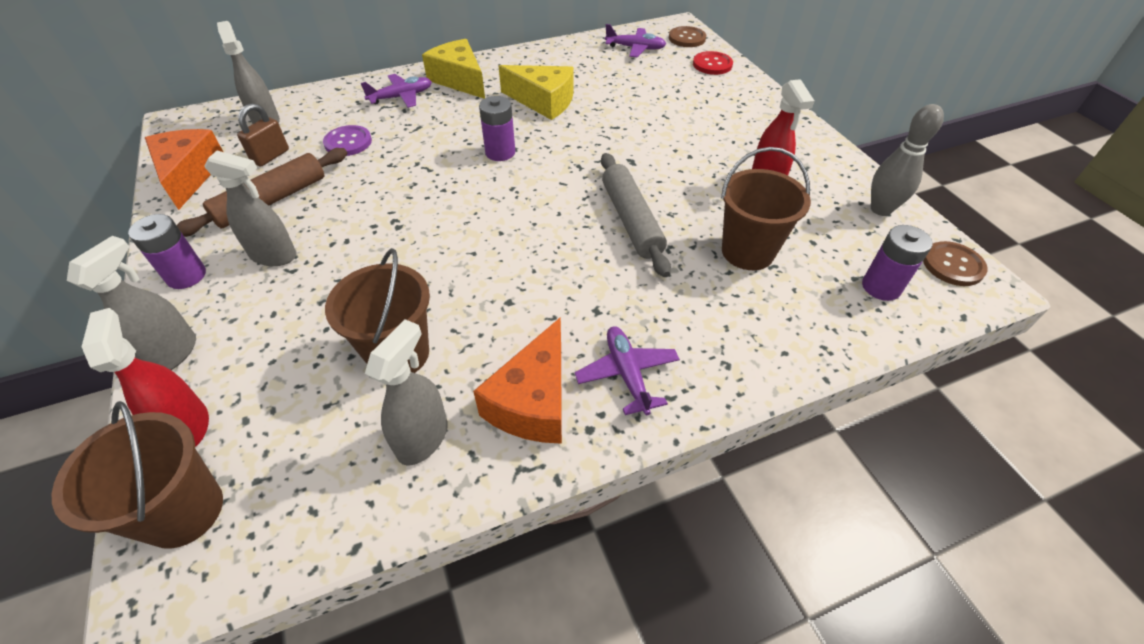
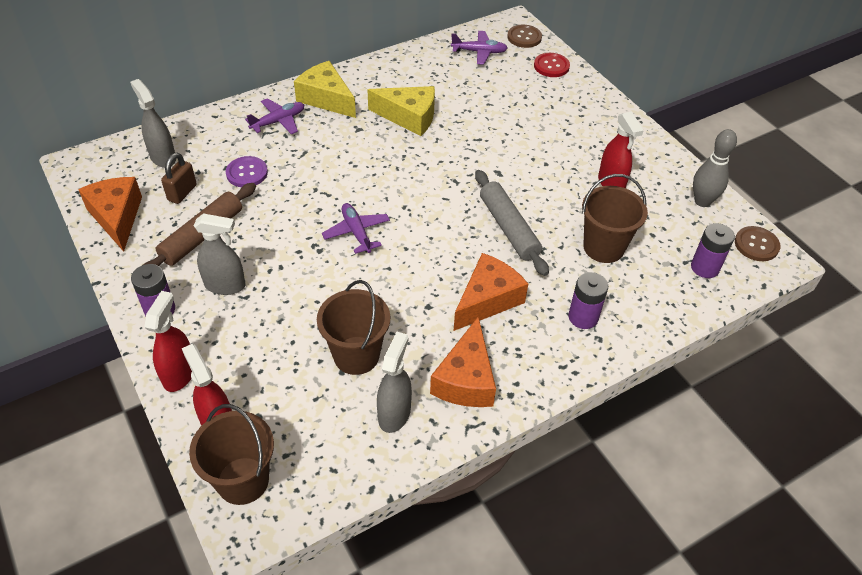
camera: 10 degrees left, 0 degrees up
(172, 354) = (179, 374): grey spray bottle -> red spray bottle
(500, 152) = (385, 173): purple battery -> purple battery (583, 317)
(586, 301) = (487, 300): none -> orange cheese
(627, 374) = (529, 353): purple plane -> purple plane (356, 232)

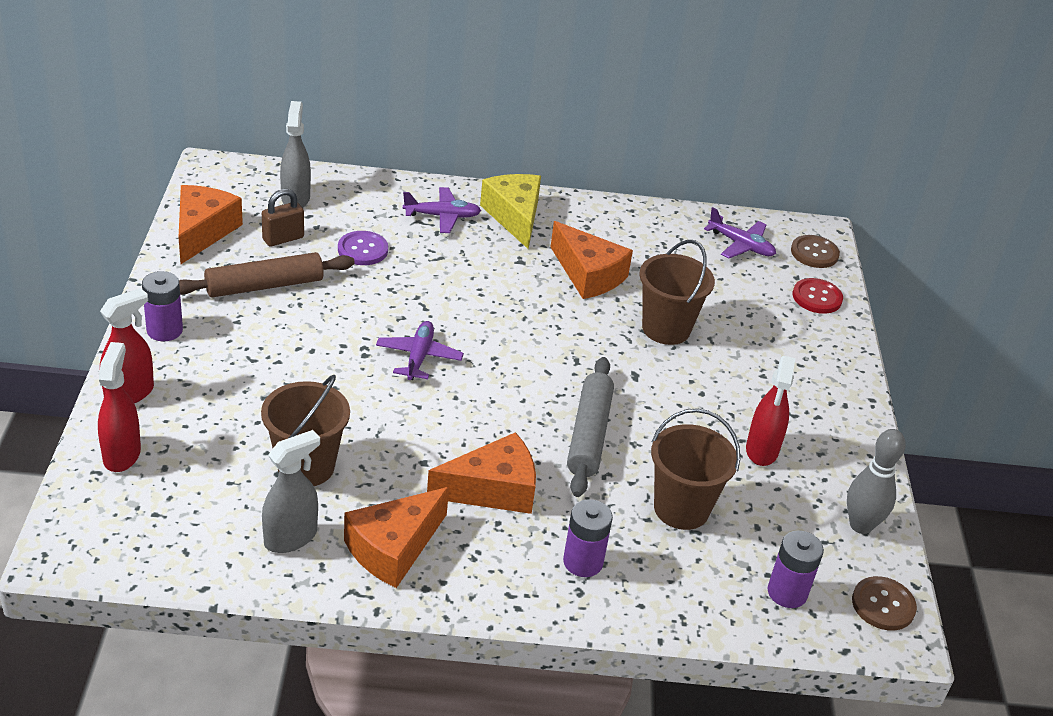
camera: 30 degrees right, 10 degrees down
(225, 285) = (243, 340): grey spray bottle -> none
(243, 480) = (98, 512): brown bucket -> brown bucket (666, 329)
(409, 117) = (588, 275): yellow cheese -> orange cheese

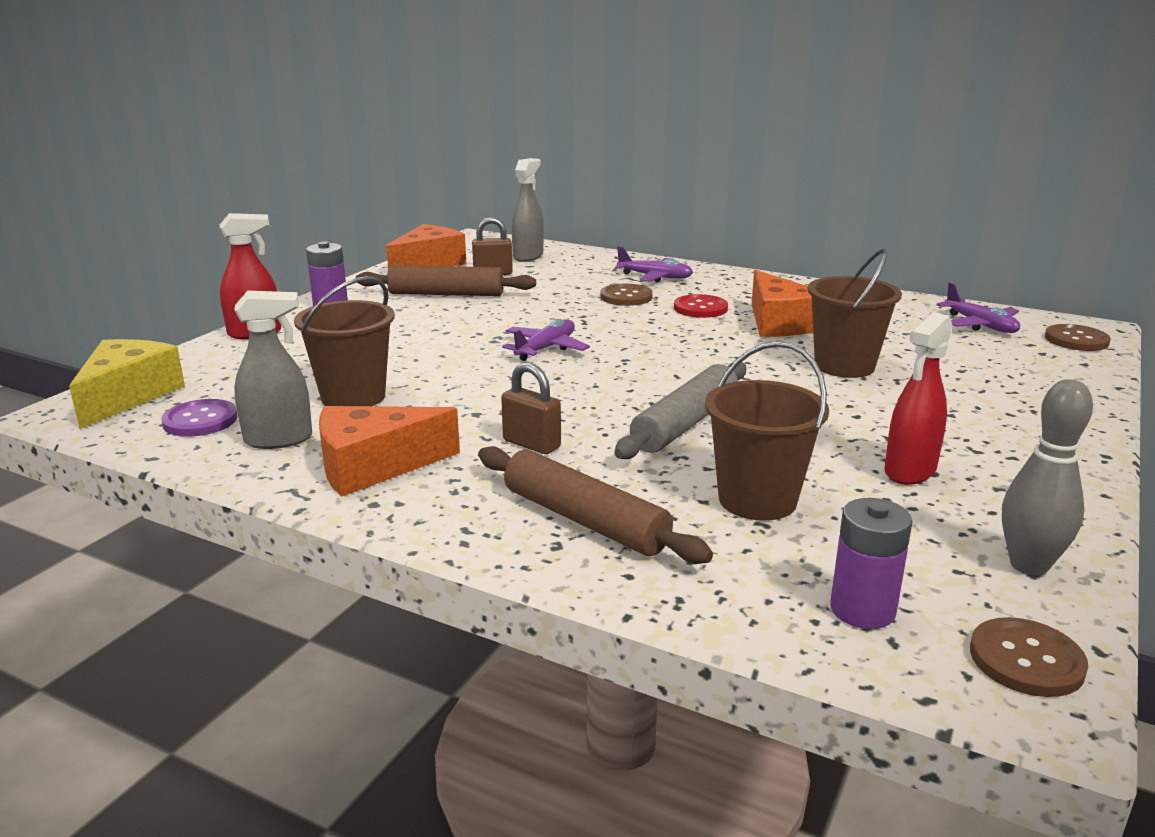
camera: 30 degrees right, 15 degrees down
(122, 454) = (200, 364): red spray bottle -> none
(362, 250) = (558, 286): purple button -> purple button (200, 420)
(436, 257) = (626, 297): none -> brown button
(493, 489) = (531, 444): orange cheese -> brown padlock
(514, 217) = (729, 284): yellow cheese -> yellow cheese (128, 396)
(583, 562) = (584, 520): purple battery -> brown rolling pin
(817, 297) = (1062, 369): red button -> red button (700, 308)

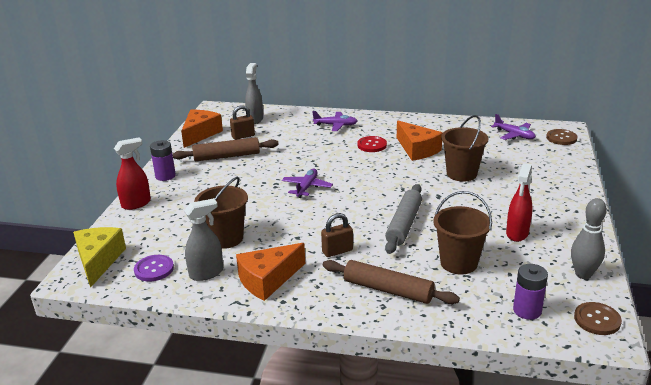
camera: 15 degrees left, 5 degrees up
(531, 444) = (337, 251): brown padlock -> brown padlock turned 45 degrees counterclockwise
(626, 297) = (328, 143): brown button -> none

